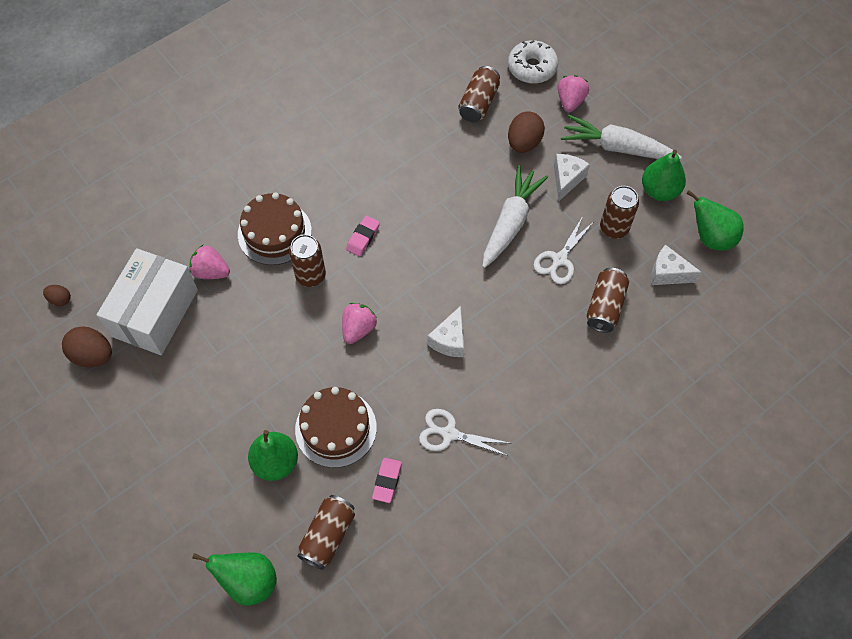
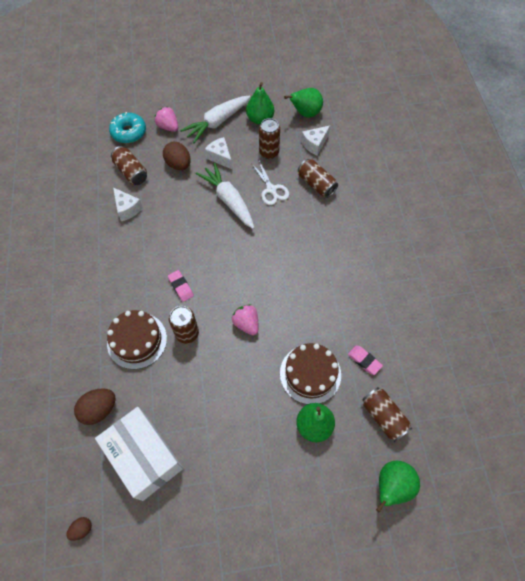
camera: 60 degrees left, 0 degrees up
(93, 355) = (149, 523): brown egg -> brown egg (99, 409)
(211, 271) = (138, 399): pink strawberry -> none
(449, 340) = (288, 275): white cheese -> white cheese (127, 209)
(449, 433) = (351, 308): white scissors -> none
(532, 68) = (129, 132): white donut -> turquoise donut

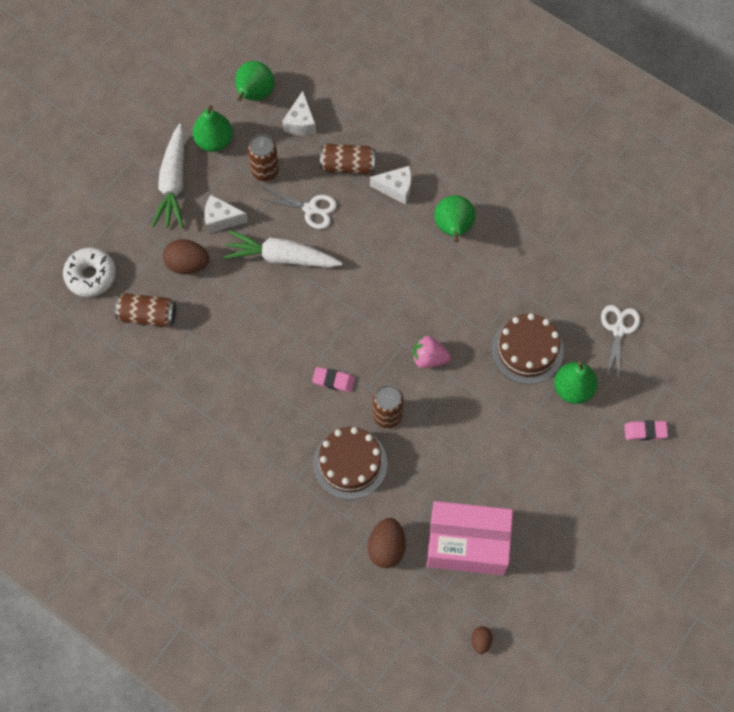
camera: 45 degrees left, 5 degrees up
(127, 209) = (191, 355): white cheese -> white cheese (396, 188)
(129, 132) = (91, 275): turquoise donut -> white donut
(144, 457) = (467, 544): white box -> pink box
(168, 127) = (126, 233): pink strawberry -> none
(364, 361) = (559, 297): pink eraser -> pink eraser (645, 431)
(383, 416) = (618, 330): brown can -> white scissors
(391, 486) = (675, 378): green pear -> green pear (453, 228)

